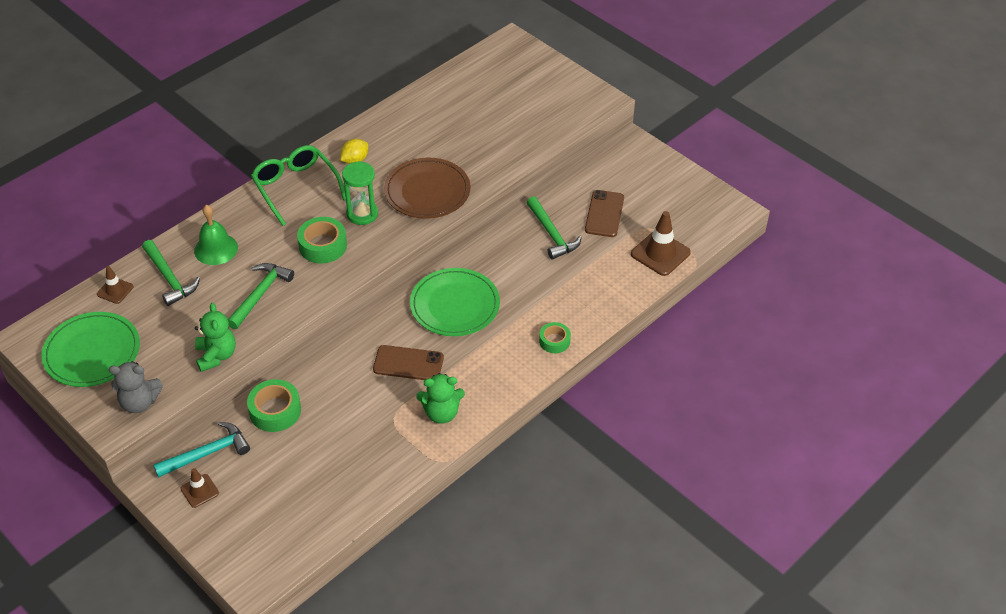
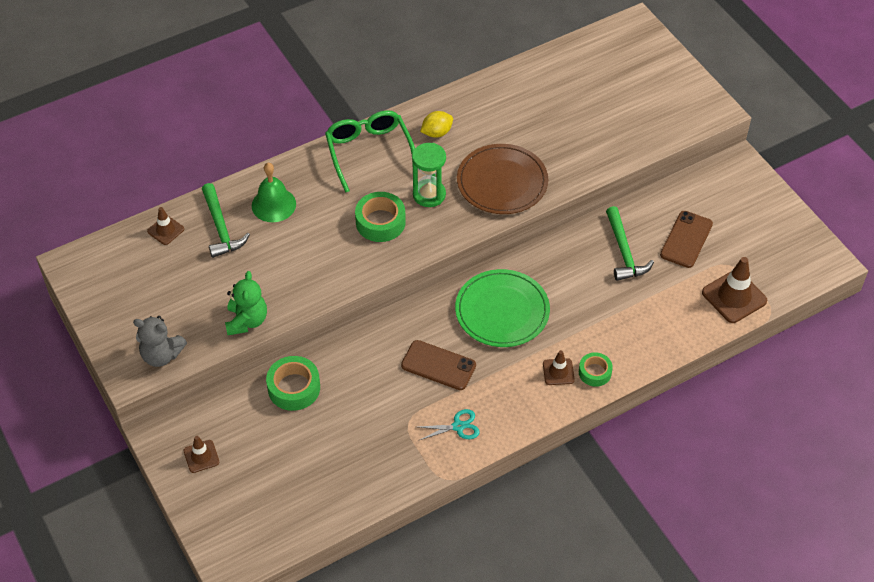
camera: 15 degrees right, 5 degrees up
(92, 352) = (129, 292): green plate -> none
(207, 453) = (218, 418): turquoise hammer -> none
(260, 294) = (305, 263): green hammer -> none
(441, 413) = (458, 426): green teddy bear -> turquoise scissors
(521, 347) = (558, 372): none -> brown traffic cone

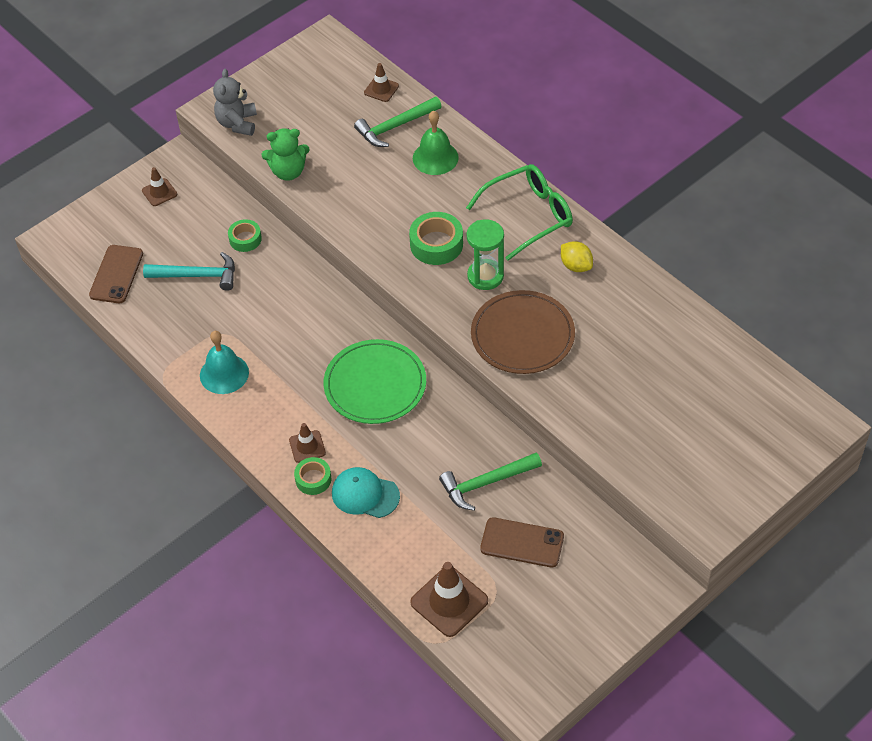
camera: 80 degrees right, 0 degrees up
(294, 388) = (245, 239): green tape -> green tape, size x0.63
(327, 434) = (197, 275): none -> turquoise hammer
(438, 365) = (294, 344): brown phone -> brown phone (116, 274)
(458, 426) = (224, 374): turquoise scissors -> turquoise bell
(618, 337) = (365, 494): none -> turquoise cap

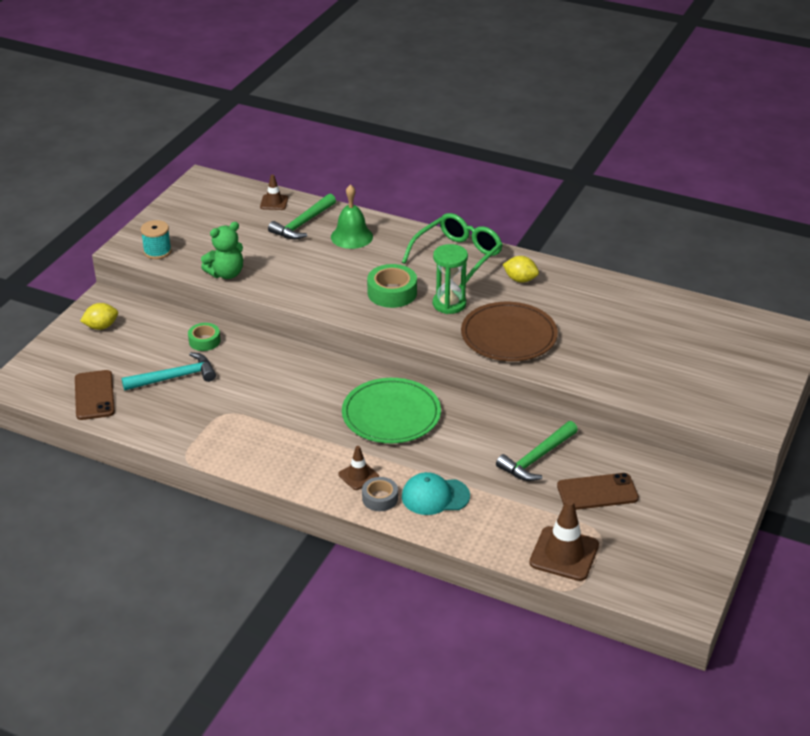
camera: 25 degrees left, 15 degrees down
(159, 192) = (101, 327): brown traffic cone -> yellow lemon
(224, 374) = (245, 442): turquoise bell -> none
(237, 123) = (157, 251): grey teddy bear -> turquoise spool
(313, 479) = (380, 498): green tape -> grey tape

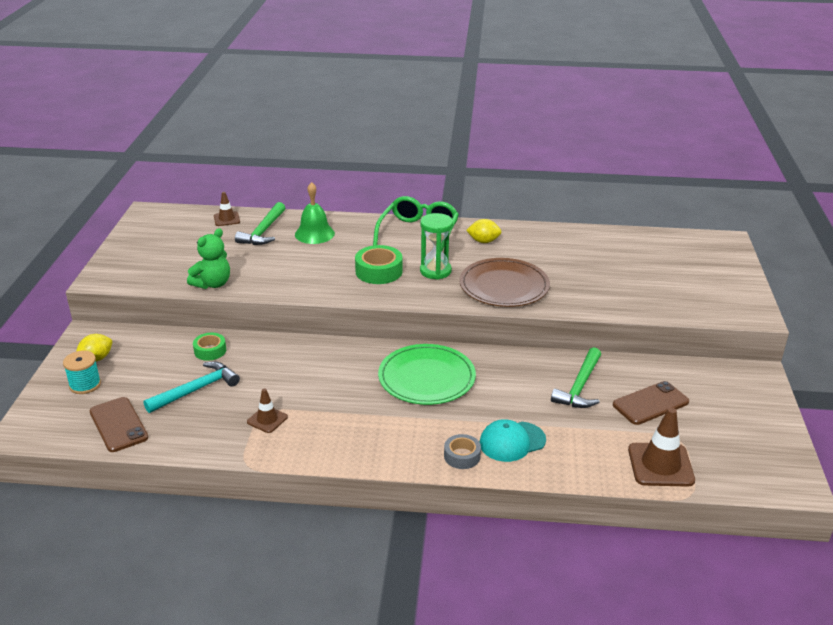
camera: 20 degrees left, 5 degrees down
(157, 251) = (133, 277): turquoise spool -> turquoise spool (85, 385)
(358, 476) = (429, 440): brown traffic cone -> brown traffic cone (267, 419)

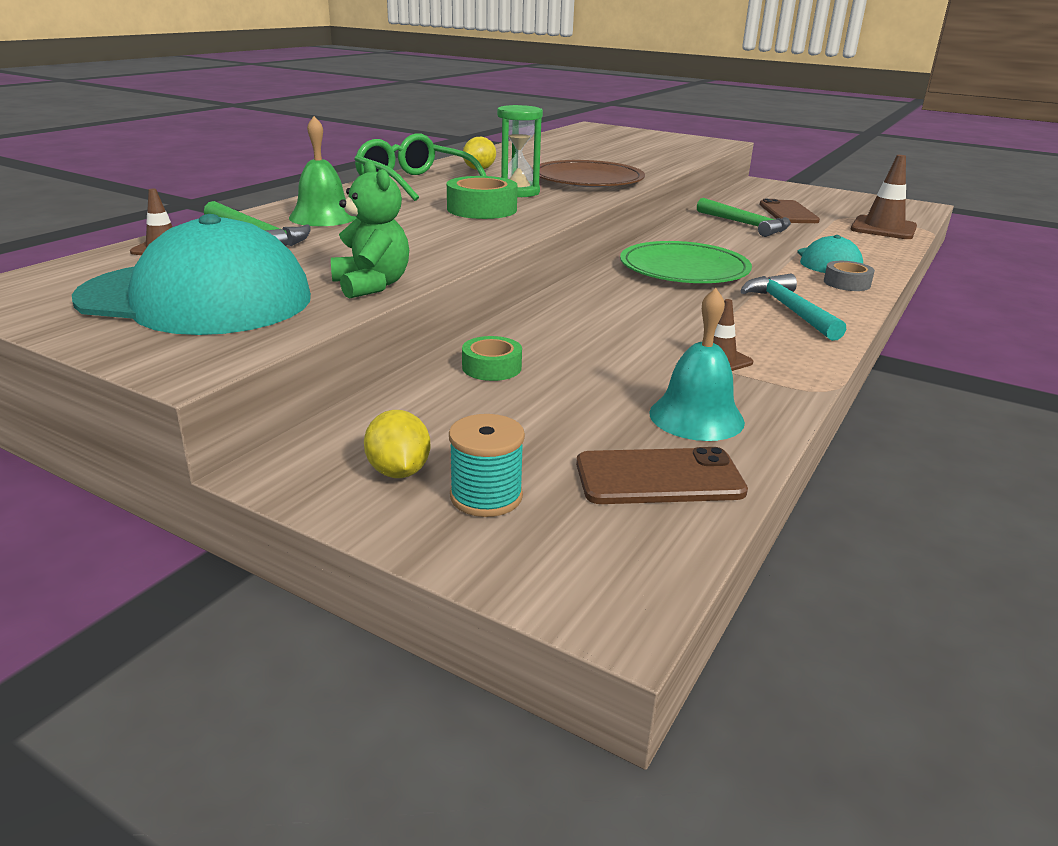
camera: 65 degrees left, 5 degrees down
(168, 252) = (196, 298): none -> turquoise cap
(186, 424) = (696, 417): none -> turquoise bell
(196, 389) = (599, 394): turquoise hammer -> turquoise hammer (789, 310)

